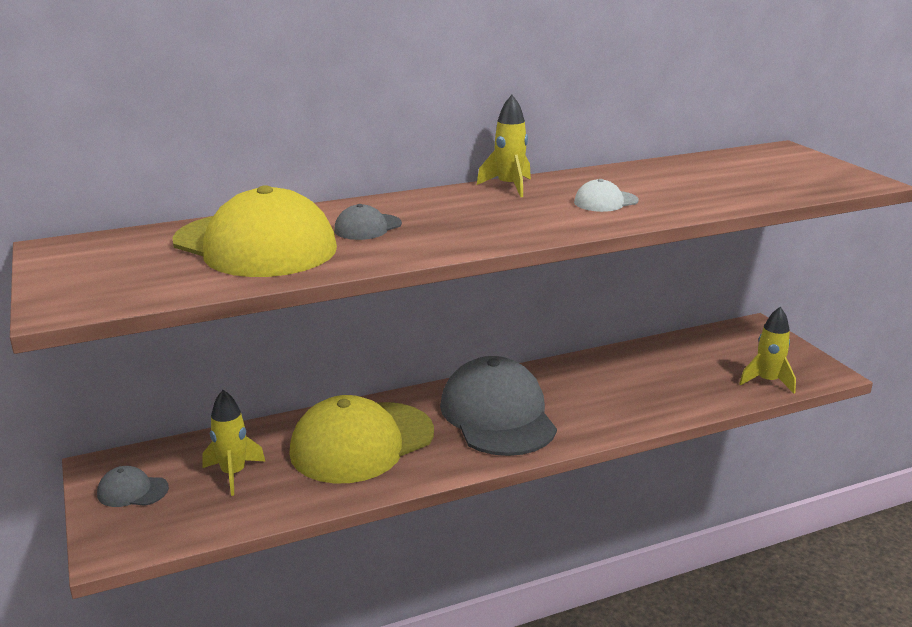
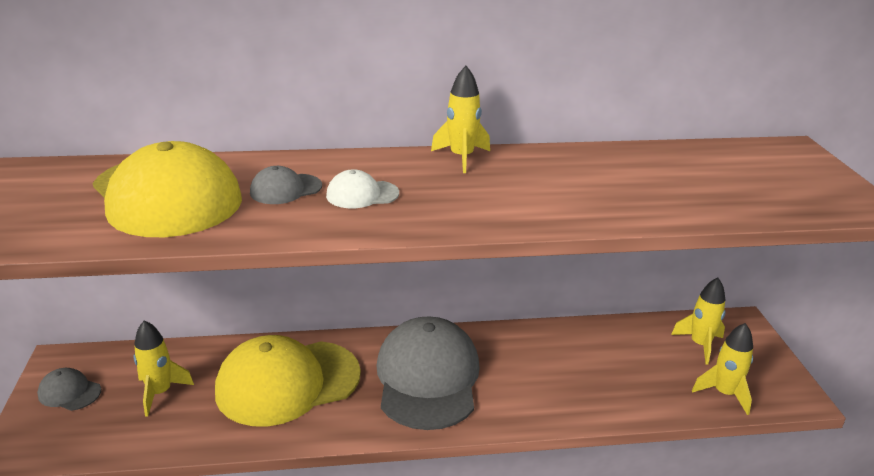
camera: 15 degrees right, 5 degrees up
(605, 202) = (546, 192): white cap -> white cap (362, 194)
(728, 349) = (700, 345): none -> yellow rocket

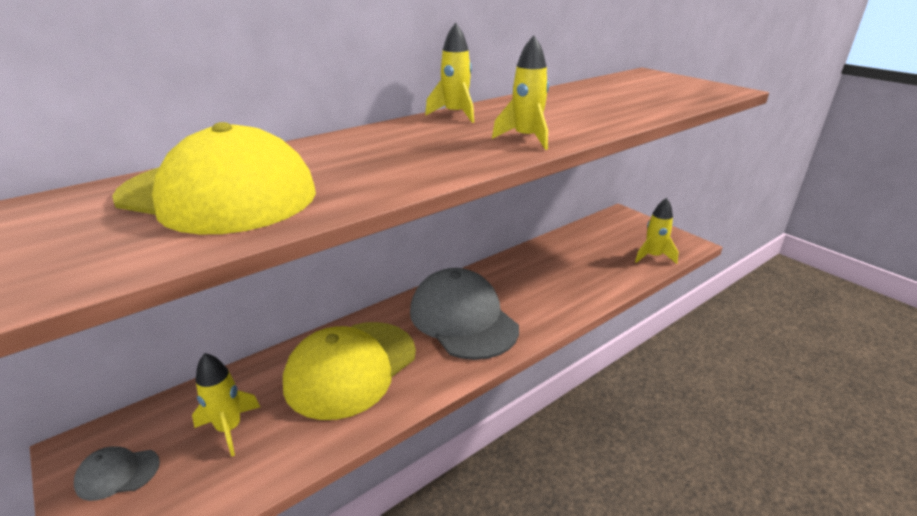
camera: 30 degrees left, 0 degrees up
(285, 189) = (340, 163): grey cap -> none
(362, 194) = (415, 151): white cap -> none
(700, 345) = (612, 234): yellow rocket -> yellow rocket (526, 139)

